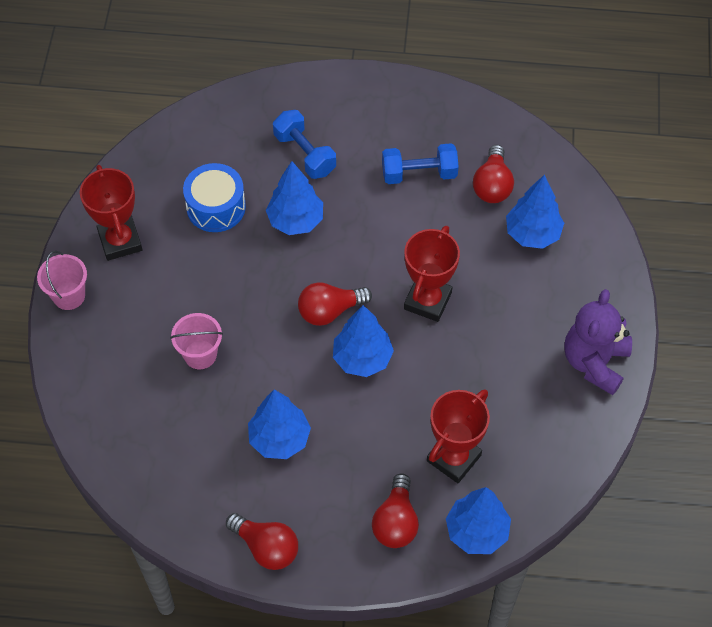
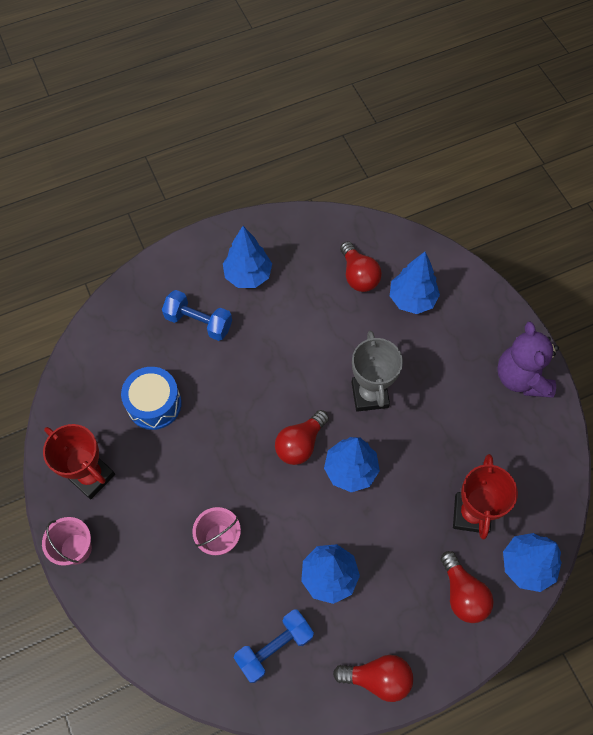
camera: 30 degrees left, 5 degrees up
(295, 221) = (226, 382): blue tree -> blue tree (248, 275)
(419, 173) = (298, 294): blue dumbbell -> blue dumbbell (274, 647)
(427, 301) = (369, 394): red trophy -> grey trophy

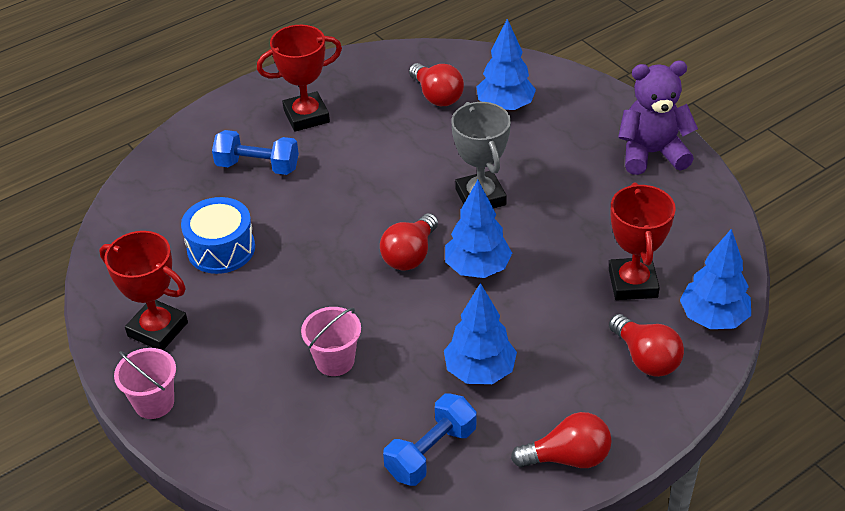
camera: 10 degrees left, 20 degrees down
(248, 275) = (306, 116): blue tree -> red trophy
(521, 378) = (652, 153): purple teddy bear -> purple teddy bear turned 105 degrees clockwise

